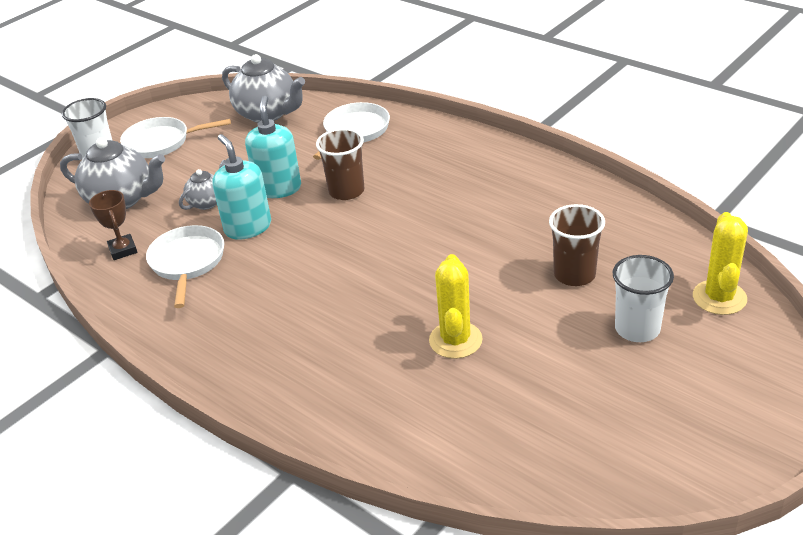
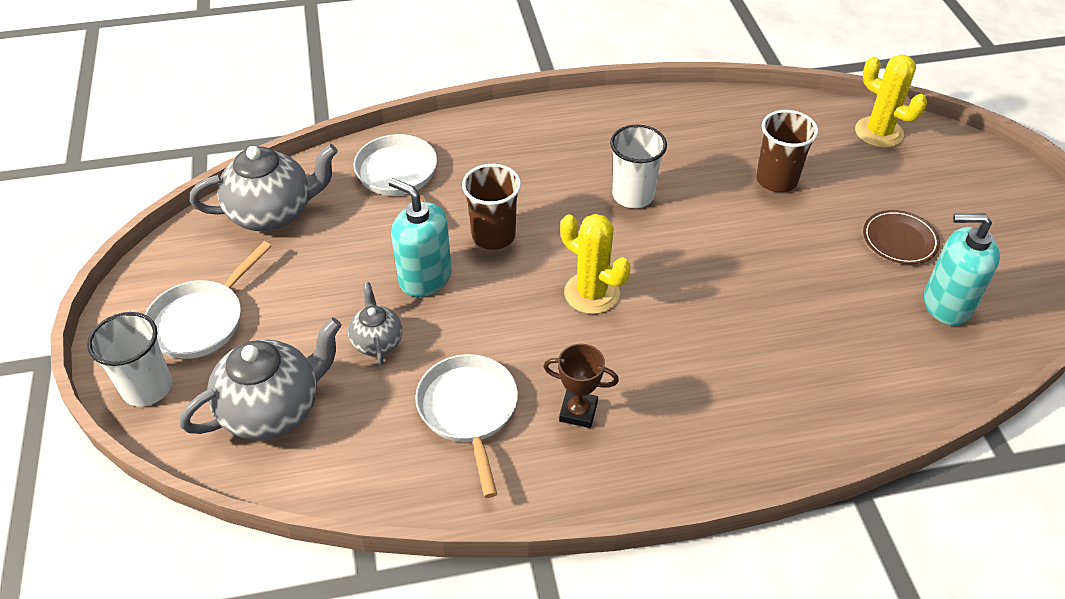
camera: 55 degrees left, 10 degrees up
(123, 250) = (377, 454): brown trophy -> brown trophy (578, 412)
(187, 263) = (469, 411): white pan -> white pan turned 45 degrees clockwise
(248, 227) = (464, 334): turquoise soap dispenser -> turquoise soap dispenser (946, 304)
(455, 340) = (790, 292): yellow cactus -> yellow cactus (591, 293)
(594, 370) = (899, 240): none -> brown plate
(637, 329) = (874, 190): white cup -> white cup (633, 195)

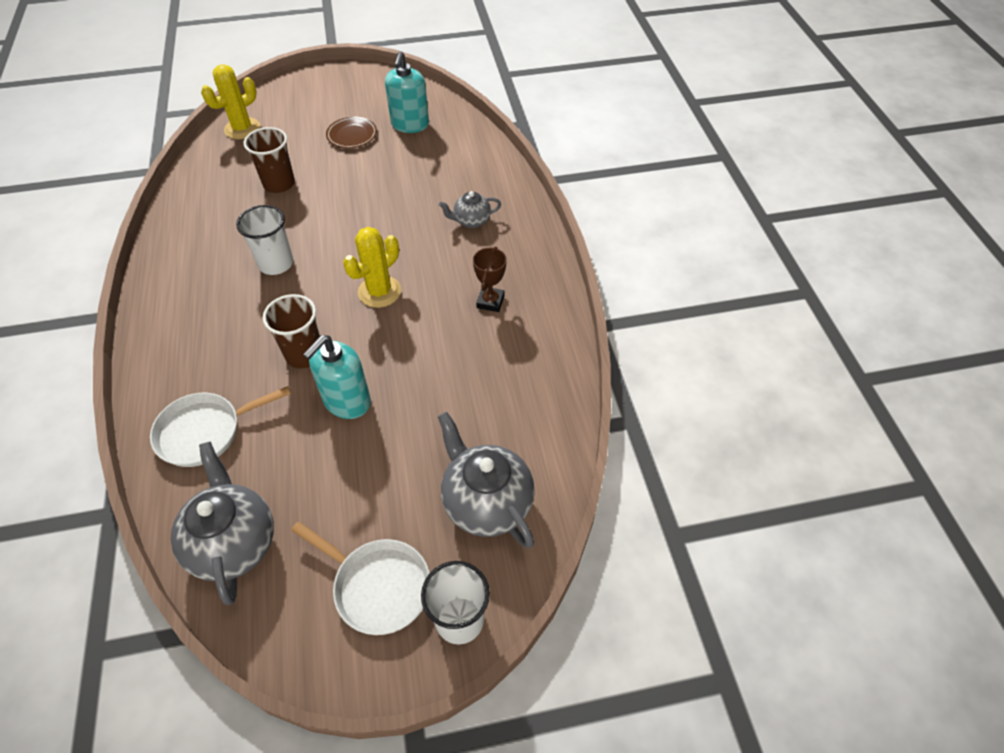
camera: 90 degrees left, 5 degrees up
(377, 341) = (416, 431): grey teapot -> grey teapot (471, 221)
(469, 411) = (489, 365): white pan -> none

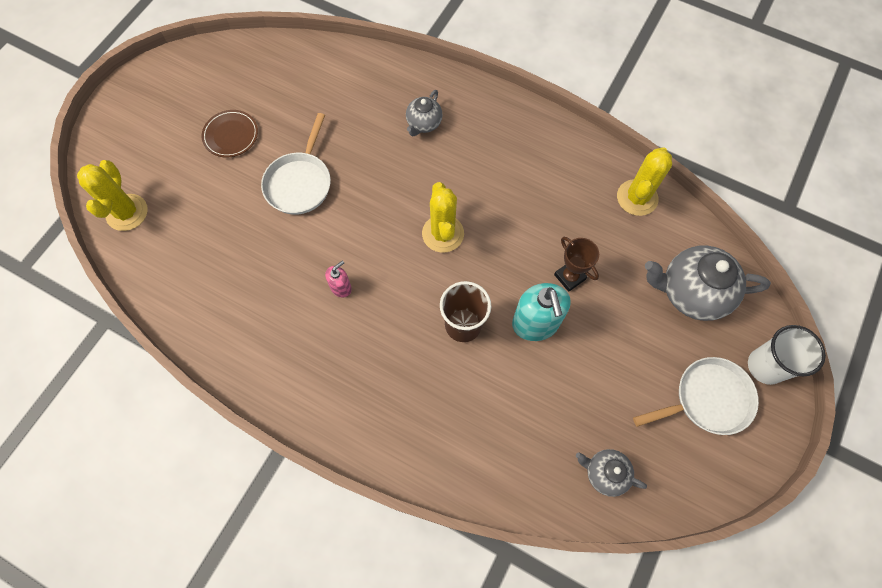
camera: 50 degrees left, 15 degrees up
(205, 431) = (484, 439): white pan -> white pan (300, 182)
(234, 542) = (605, 473): grey teapot -> grey teapot, size x0.55
(276, 263) = (341, 287): white cup -> pink soap dispenser
(279, 184) = (239, 228): brown cup -> none
(410, 125) = (263, 86): turquoise soap dispenser -> none
(490, 301) = (519, 169): brown trophy -> brown trophy (569, 277)
(548, 399) = (637, 198): none -> yellow cactus

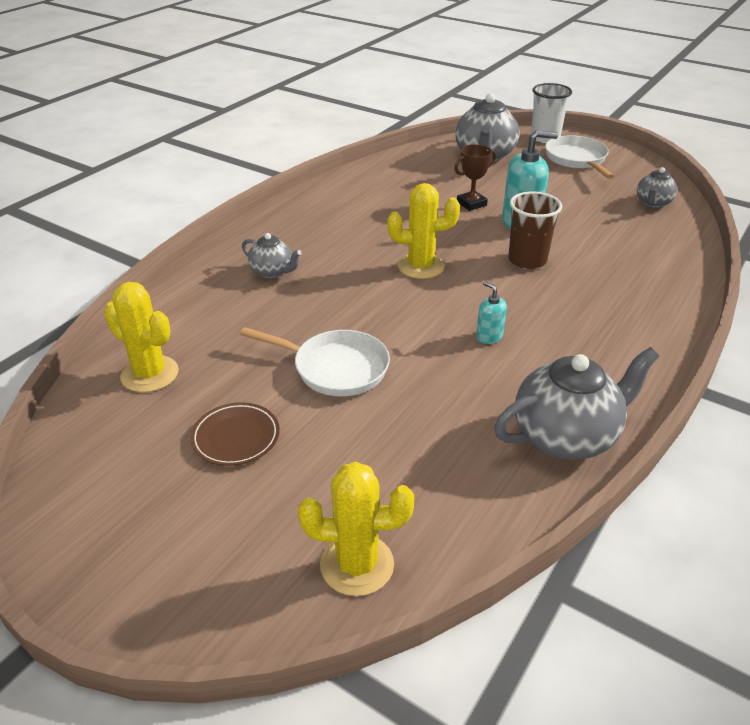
camera: 85 degrees left, 30 degrees down
(224, 336) = (566, 436): none -> grey teapot
(341, 287) = (489, 336): pink soap dispenser -> turquoise soap dispenser
(637, 198) = (391, 168): yellow cactus -> yellow cactus (150, 374)

